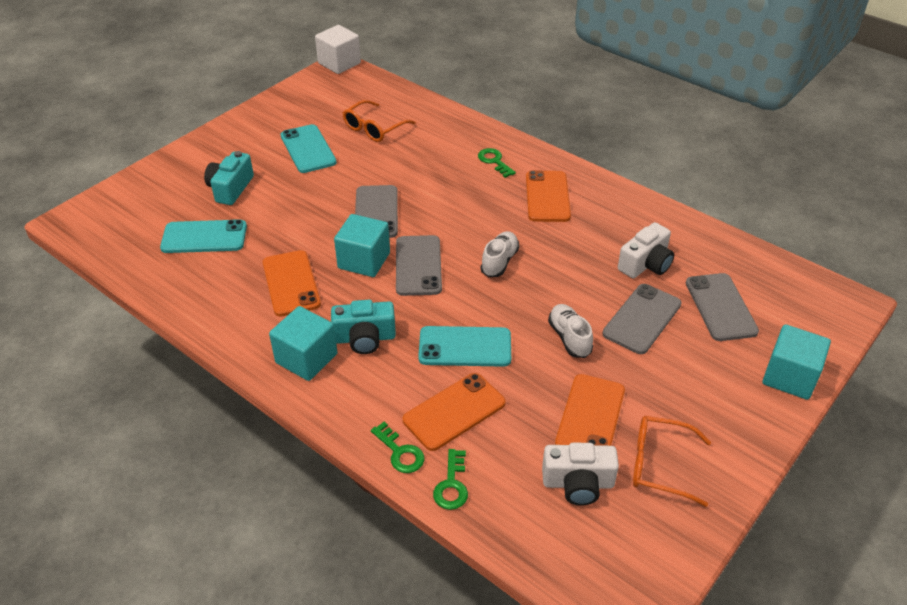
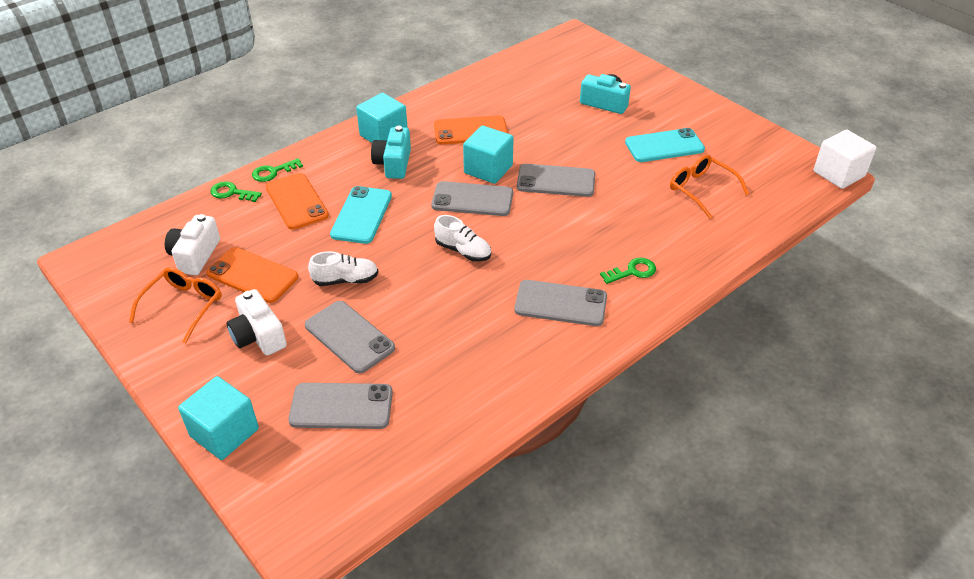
camera: 100 degrees right, 0 degrees up
(204, 237) = (540, 91): turquoise phone -> none
(547, 196) = (560, 303): orange phone -> grey phone
(646, 264) = (427, 360): white camera -> white camera (258, 336)

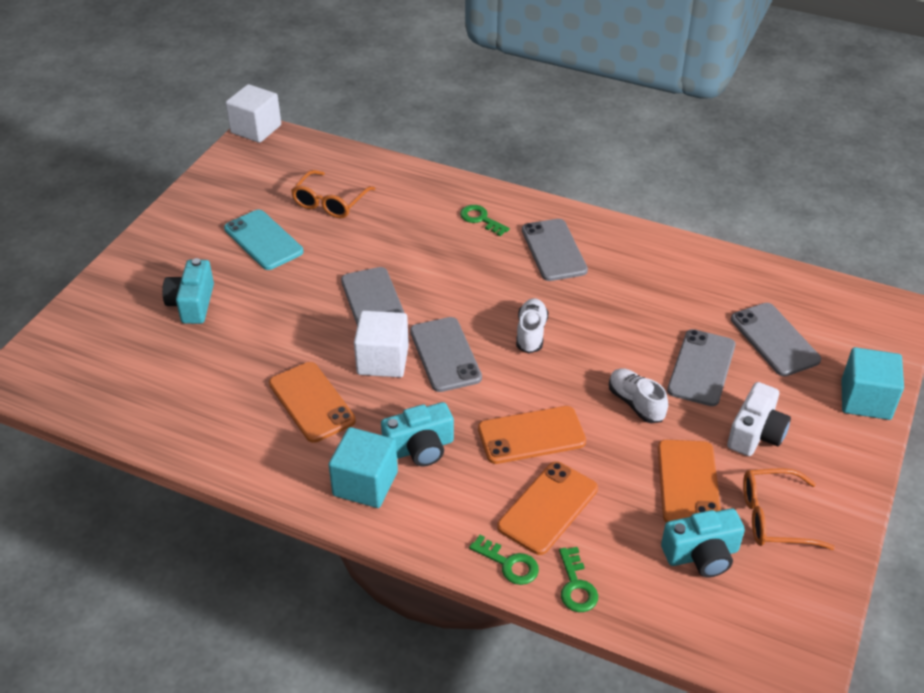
camera: 115 degrees left, 0 degrees up
(195, 255) = (702, 555): white camera -> turquoise camera
(361, 215) = (531, 435): turquoise phone -> orange phone
(488, 169) = (383, 360): turquoise cube -> white cube

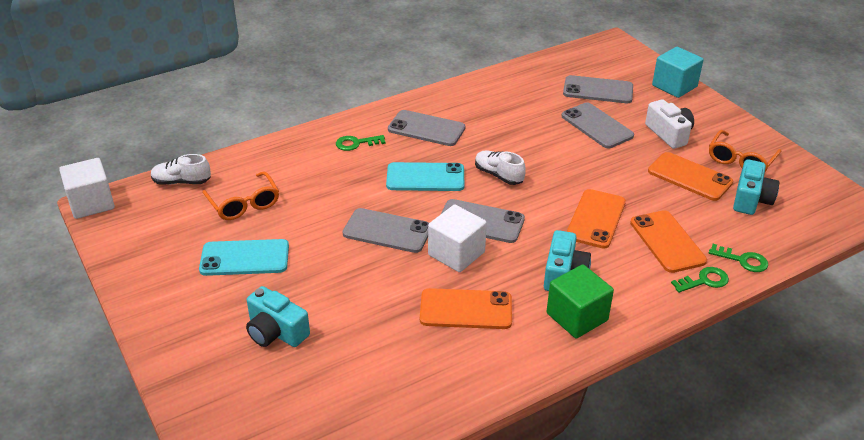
camera: 55 degrees left, 5 degrees down
(365, 483) = (577, 317): turquoise cube -> green cube
(475, 287) = (425, 177): none -> turquoise phone
(636, 403) = (605, 164): white shoe -> white shoe (182, 182)

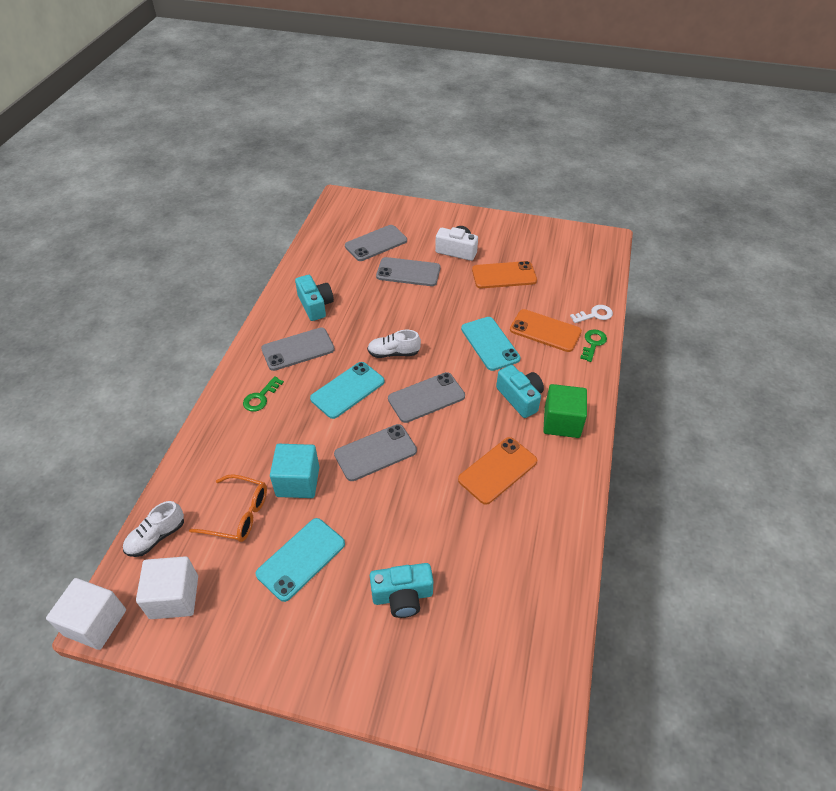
camera: 45 degrees left, 10 degrees up
(456, 254) = (441, 434): white cube -> white cube (174, 597)
(596, 219) = (490, 343): orange phone -> turquoise phone
(674, 86) = (418, 212): turquoise cube -> turquoise cube (298, 481)
(740, 160) = (516, 245): orange glasses -> none
(742, 260) = (594, 315): green key -> white key
(751, 199) = (552, 269): turquoise camera -> turquoise camera (315, 305)

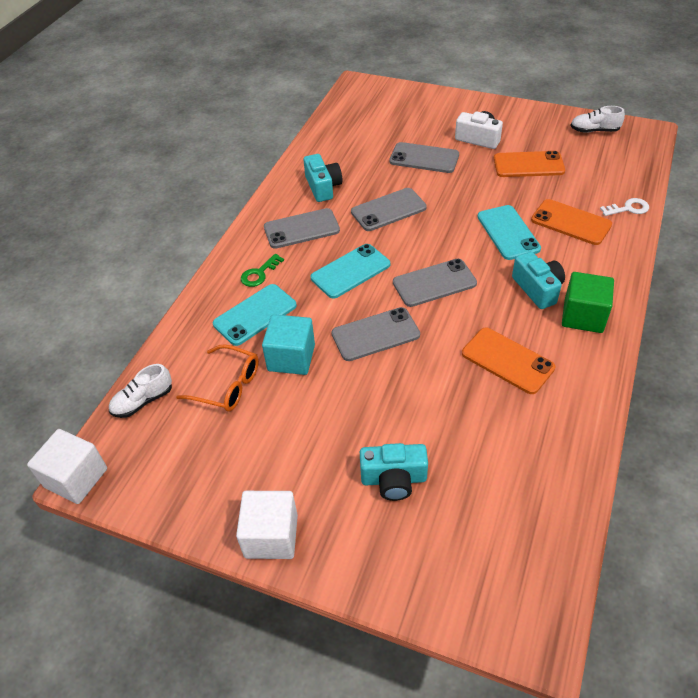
camera: 10 degrees right, 0 degrees up
(174, 597) = (156, 460): white cube -> white cube (271, 536)
(301, 559) = (289, 433): turquoise phone -> turquoise phone (255, 315)
(376, 243) = (391, 129): grey phone -> grey phone (388, 210)
(393, 353) = (402, 237): white shoe -> white shoe (594, 130)
(497, 470) = (507, 360): orange phone -> orange phone turned 75 degrees clockwise
(593, 343) = (624, 238): green key -> none

